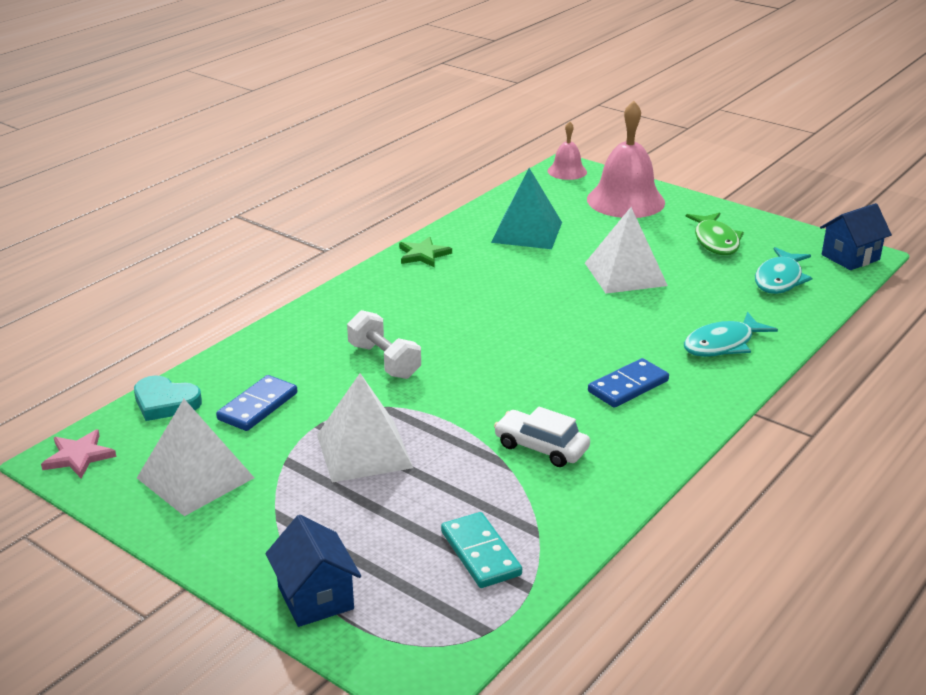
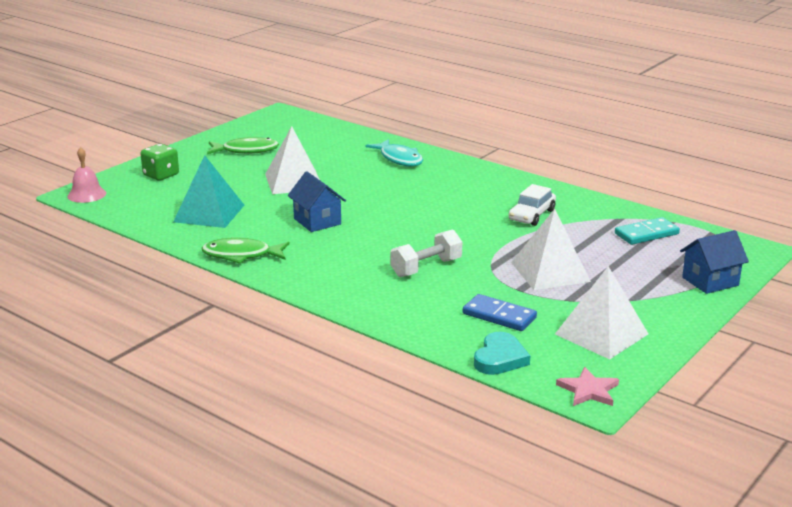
camera: 90 degrees left, 5 degrees down
(423, 254) = (241, 255): green star -> green fish
(625, 200) = (161, 175): pink bell -> green dice
(628, 386) = (454, 188): blue domino -> none
(779, 279) = (310, 137): turquoise fish -> none
(850, 257) = (282, 116): blue house -> blue house (317, 221)

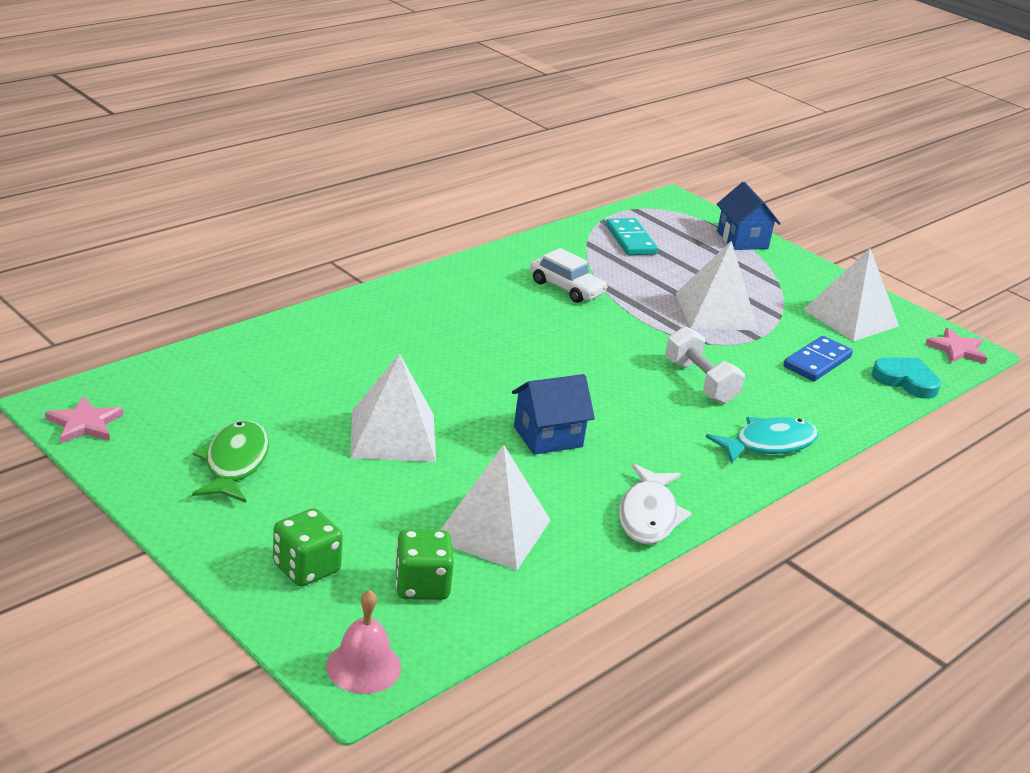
camera: 85 degrees left, 5 degrees up
(153, 201) = (421, 585): none -> green dice
(209, 213) = (492, 530): turquoise pyramid -> white pyramid
(241, 255) = (648, 515): green fish -> white fish
(266, 119) = (84, 424): none -> pink star
(399, 159) = (345, 336): turquoise fish -> turquoise fish (768, 444)

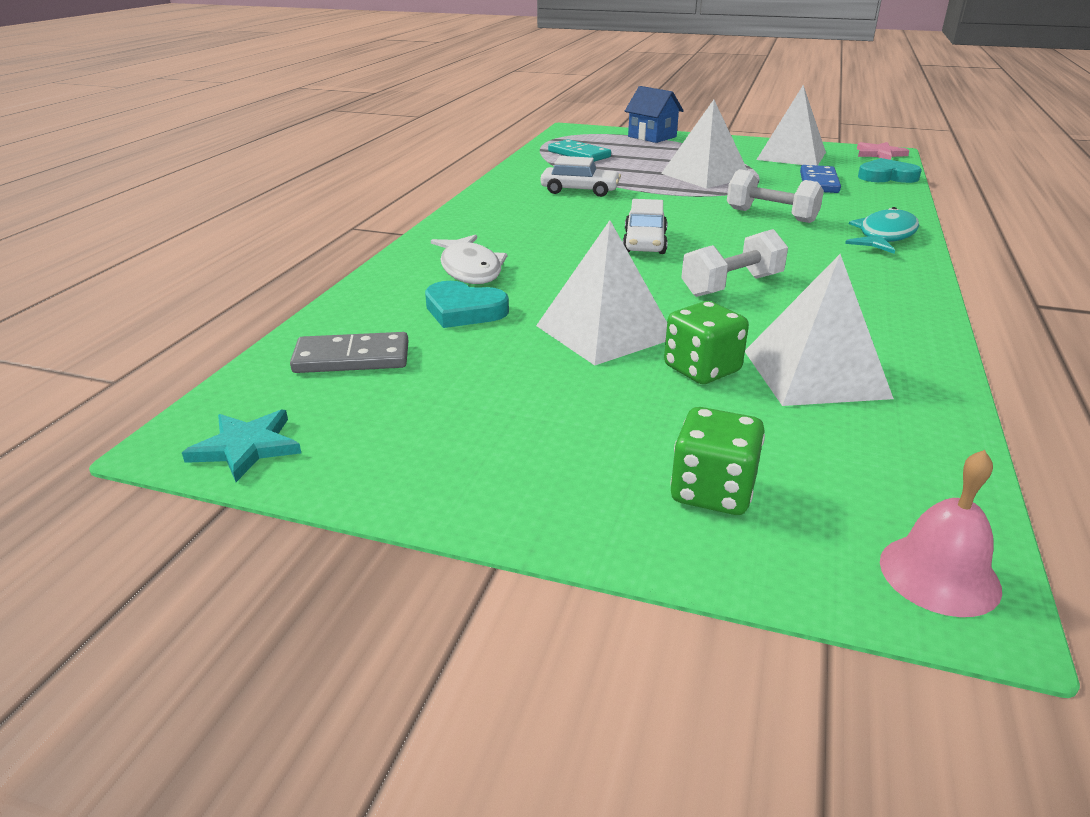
camera: 25 degrees left, 0 degrees up
(84, 424) = (246, 447): pink star -> turquoise star
(203, 386) = (352, 358): none -> grey domino
(234, 463) = (483, 417): green fish -> none
(318, 377) = (464, 310): none -> turquoise heart
(421, 585) = (844, 453): green dice -> green dice (702, 369)
(540, 367) = (644, 242): none -> white car
(548, 437) = (732, 286): blue house -> white dumbbell
(648, 515) = (903, 311): white fish -> white fish (470, 269)

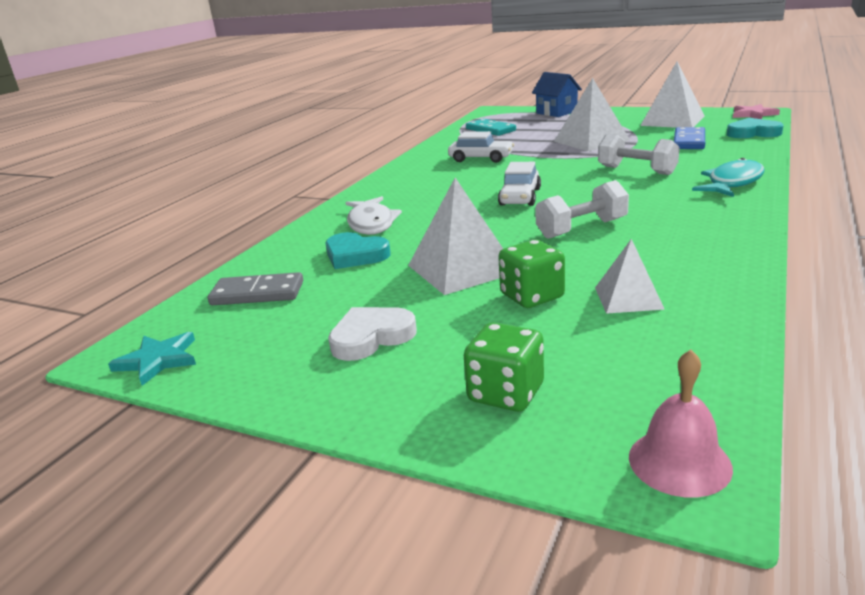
camera: 10 degrees right, 5 degrees down
(521, 419) = (371, 337): none -> white heart
(814, 373) = (628, 298): white pyramid -> white pyramid, size x0.60

